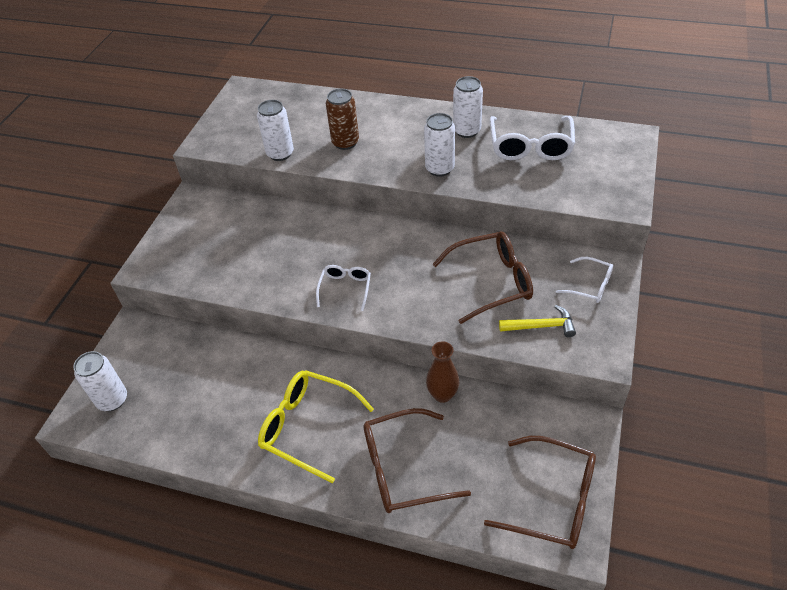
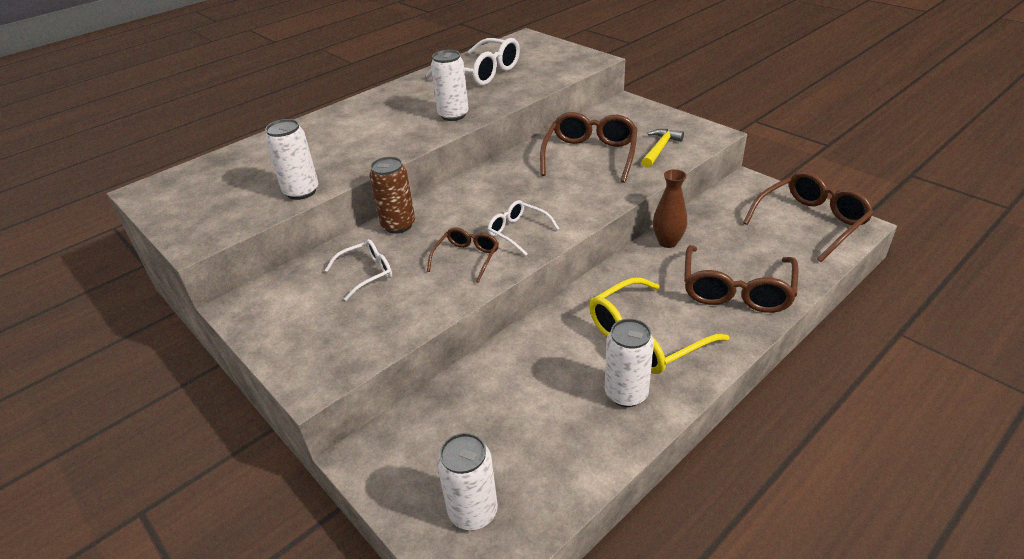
camera: 60 degrees left, 10 degrees down
(296, 276) = (467, 258): none -> brown glasses
(345, 143) = (345, 150): brown can -> brown can (398, 225)
(467, 131) = (422, 91): white can -> white can (626, 393)
(590, 286) = (636, 117): white glasses -> white glasses (366, 273)

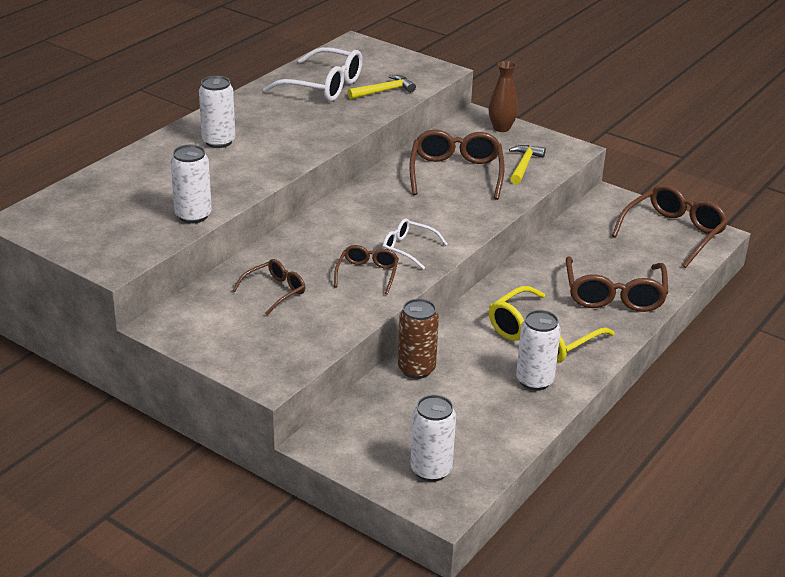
camera: 15 degrees left, 5 degrees down
(366, 273) = (275, 291): white glasses -> brown glasses
(398, 225) = (285, 247): brown can -> brown can (416, 369)
(453, 115) = (313, 134): white can -> white can (218, 141)
(535, 77) = (384, 91): none -> yellow hammer
(667, 242) = (543, 256): brown vase -> brown vase (501, 128)

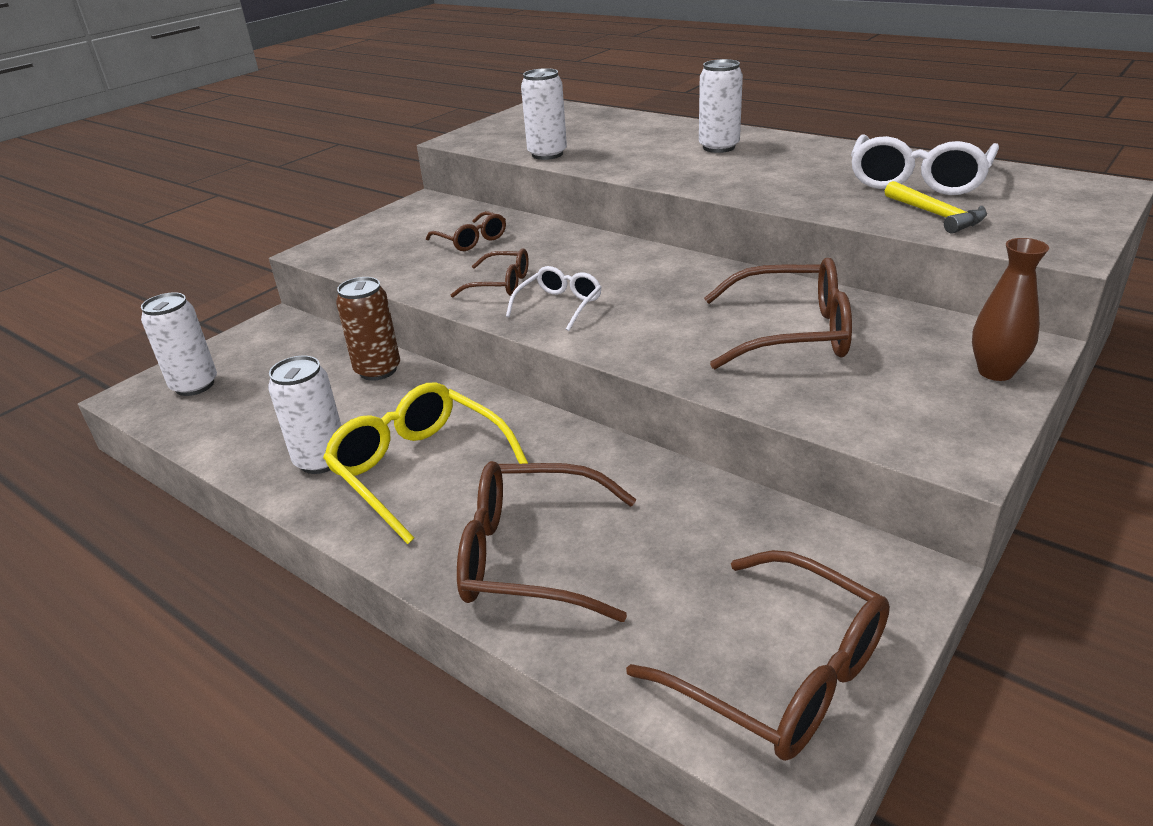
camera: 95 degrees right, 0 degrees up
(524, 165) = (853, 396): yellow hammer -> none

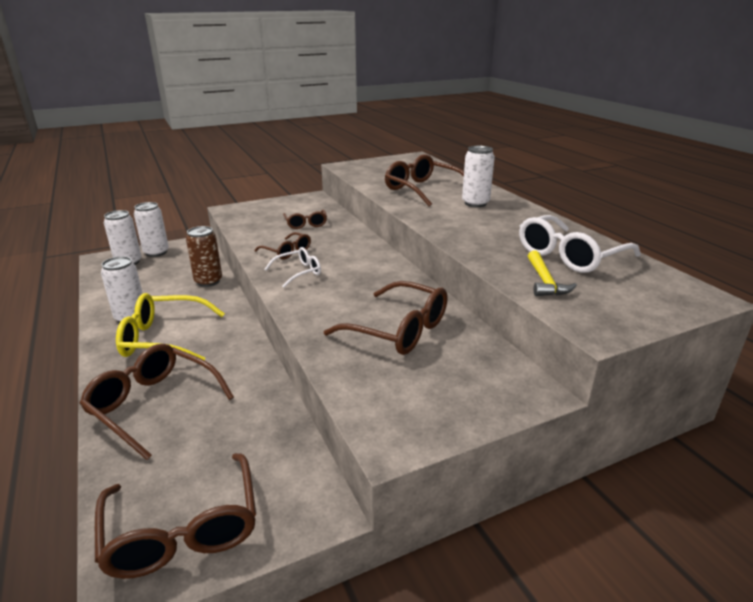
camera: 25 degrees right, 5 degrees down
(420, 469) = (164, 338): yellow glasses -> yellow glasses turned 75 degrees counterclockwise
(547, 154) = (375, 184): white can -> white can (156, 252)
(624, 146) = (422, 190): none -> brown glasses
(995, 372) = (490, 401): brown vase -> none

